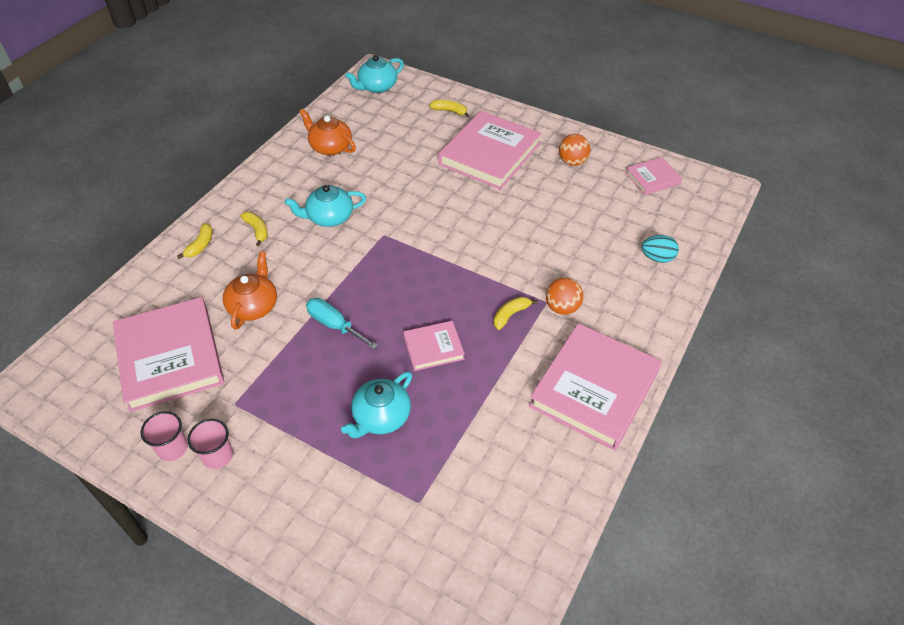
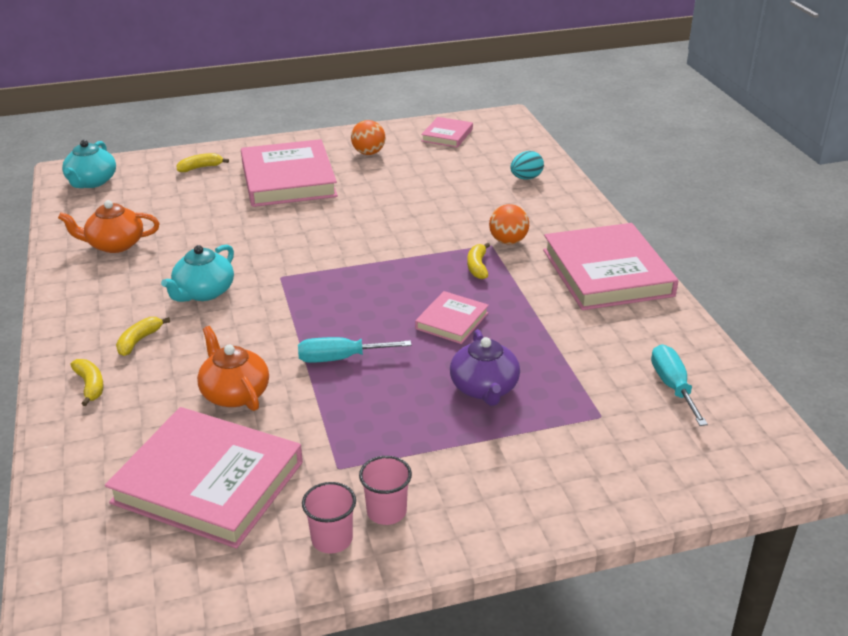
camera: 45 degrees left, 15 degrees down
(257, 230) = (139, 341): yellow banana -> yellow banana turned 75 degrees counterclockwise
(381, 417) = (484, 388): turquoise teapot -> purple teapot
(498, 523) = (672, 386): none -> turquoise screwdriver

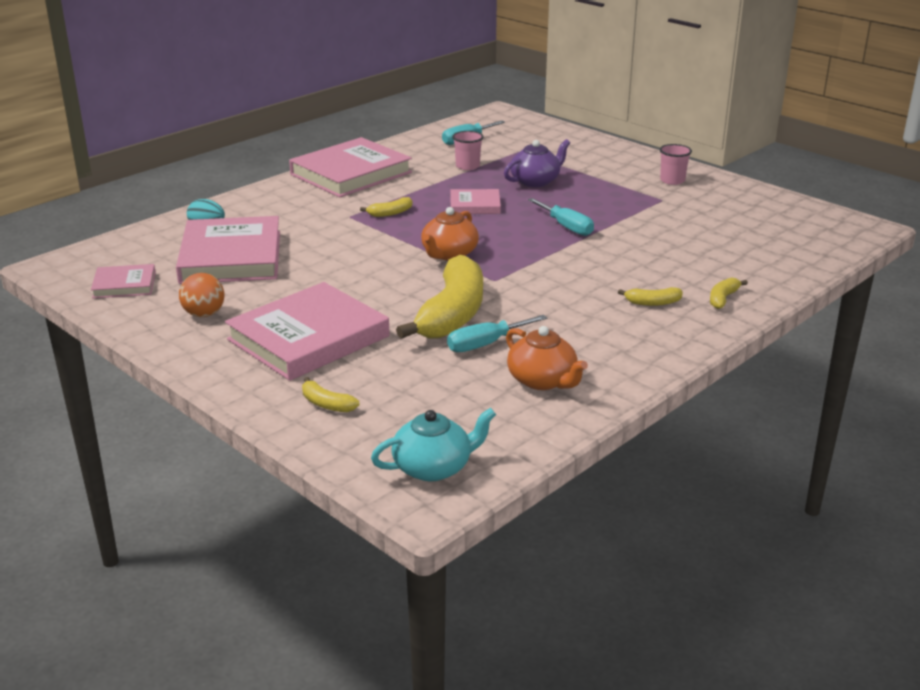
camera: 120 degrees left, 5 degrees down
(190, 239) = (485, 344): none -> turquoise screwdriver
(203, 292) = (558, 303): turquoise teapot -> none
(208, 482) = (730, 228): pink book -> pink book (231, 257)
(235, 393) = (650, 247): orange teapot -> orange teapot (449, 254)
(250, 239) = (452, 314): none -> yellow banana
(332, 539) = (711, 187): pink cup -> pink cup (467, 166)
(508, 241) = (337, 211): orange ball -> none

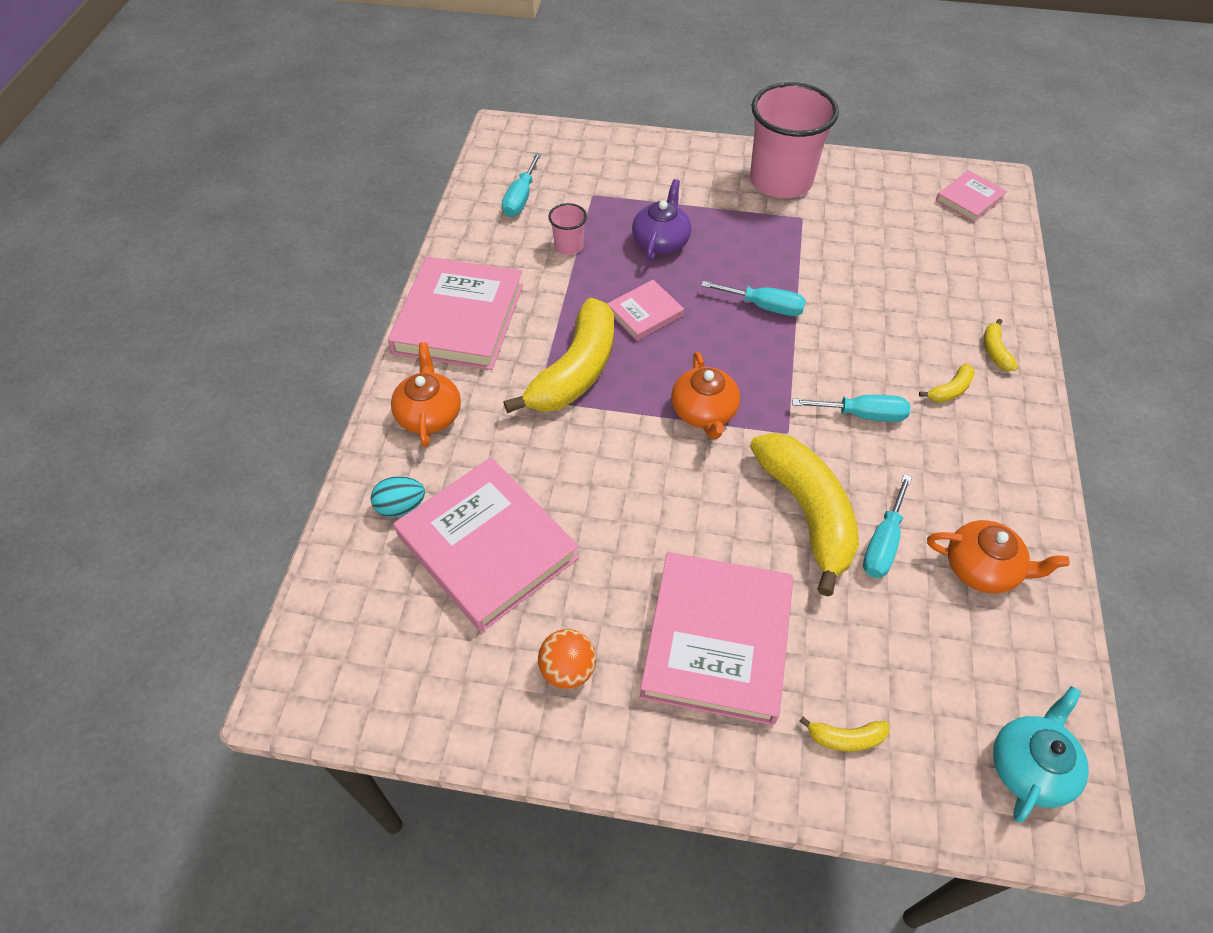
camera: 35 degrees left, 25 degrees up
(124, 285) = (419, 673): pink book -> pink book (969, 199)
(276, 201) = (429, 414): none -> orange teapot
(390, 213) = (575, 371): yellow banana -> yellow banana, size x2.43
(563, 291) = (862, 415): none -> turquoise screwdriver
(672, 180) = (780, 181): pink cup -> pink cup, size x2.29

